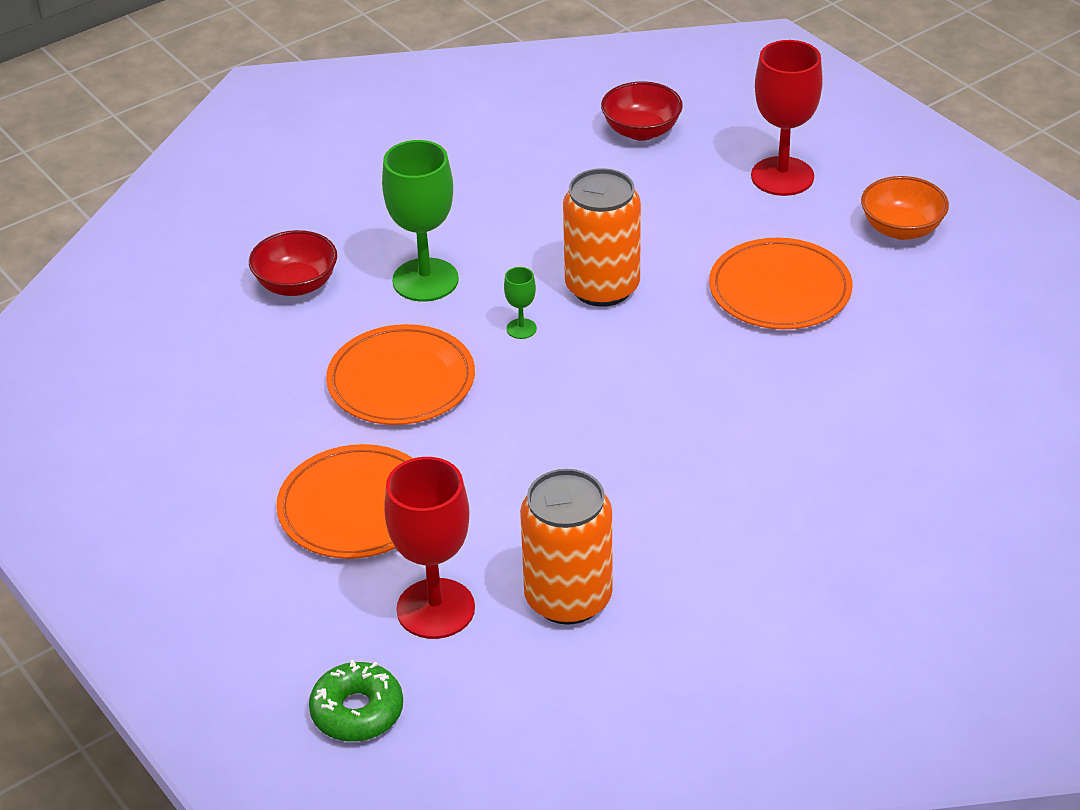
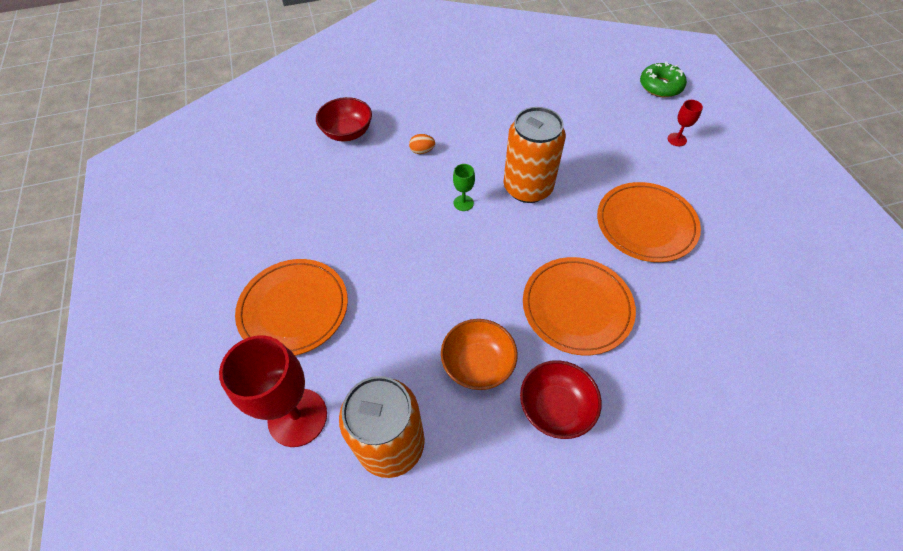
camera: 20 degrees right, 15 degrees up
(357, 711) = (196, 494): green donut -> green donut (660, 86)
(401, 381) = (371, 219): orange plate -> orange plate (577, 307)
(425, 280) = (422, 151): green goblet -> orange egg
(641, 131) = (597, 85): red bowl -> red bowl (555, 408)
(782, 176) = (677, 139): red goblet -> red goblet, size x0.45
(901, 229) = (748, 201): orange bowl -> orange bowl (478, 364)

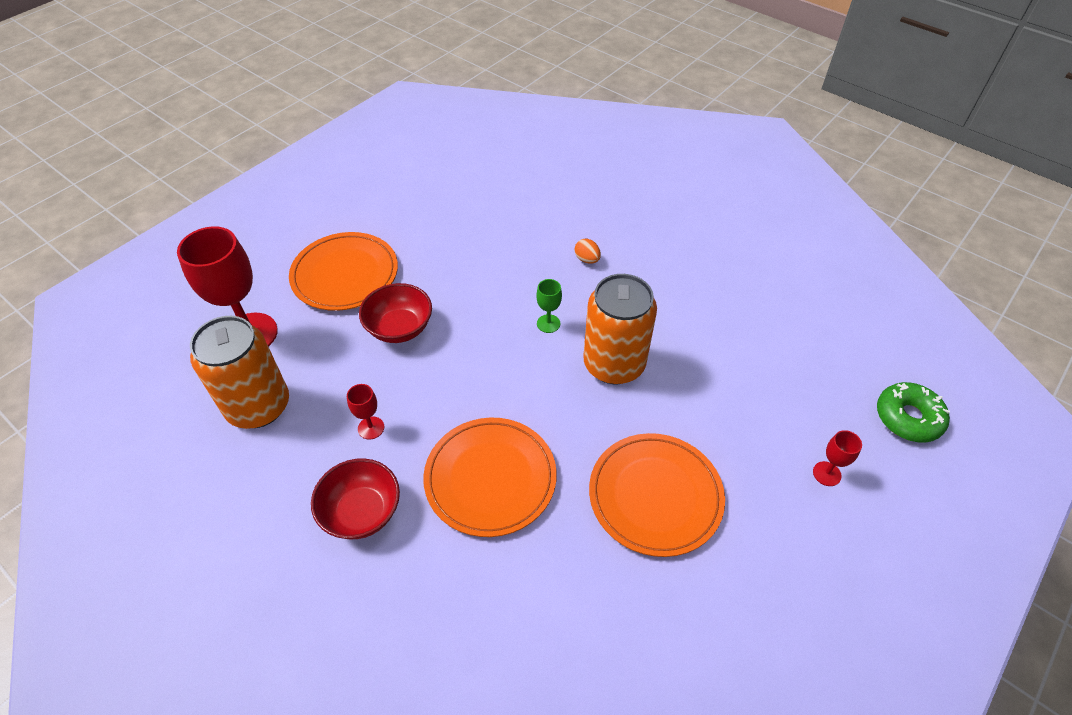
camera: 55 degrees right, 5 degrees down
(347, 133) = (560, 198): red bowl -> red bowl (399, 328)
(478, 364) = (371, 428): orange bowl -> red goblet

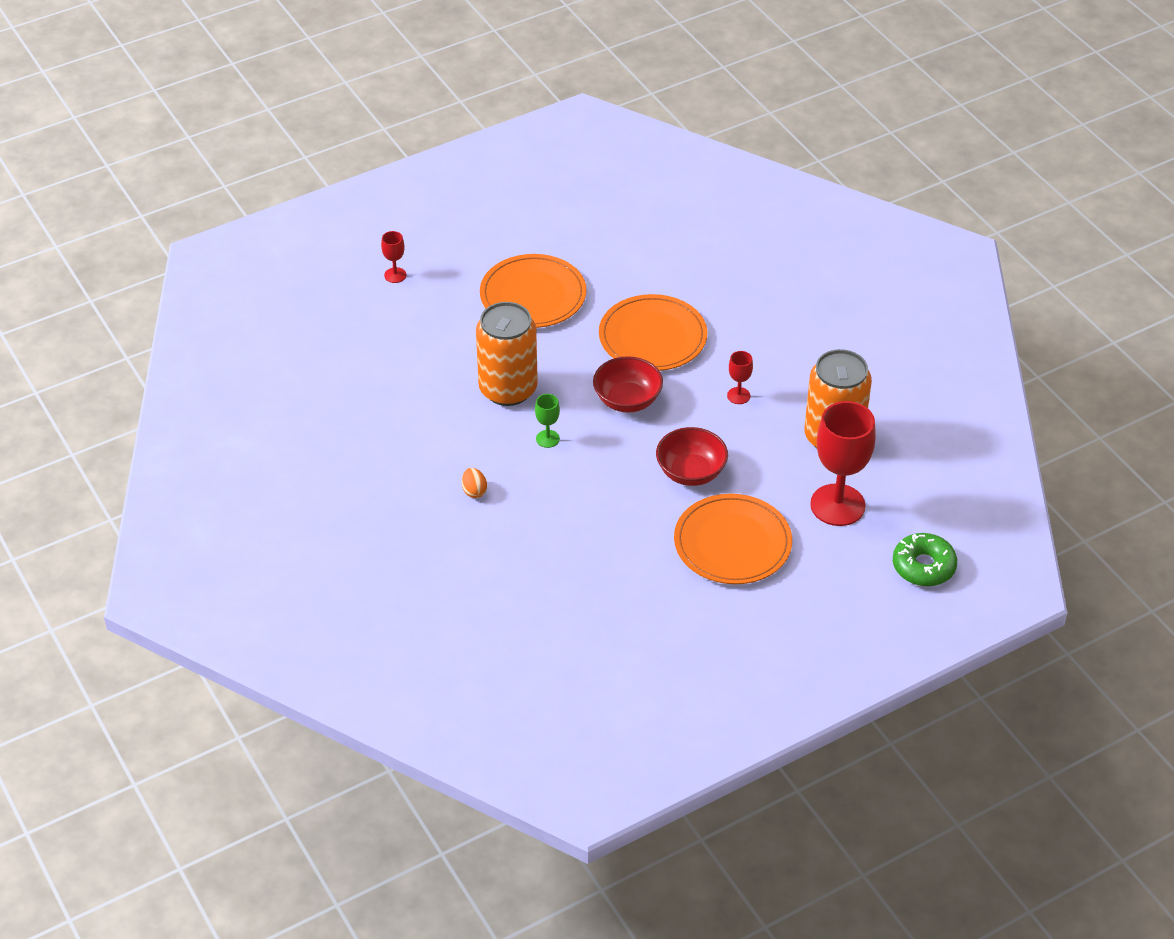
camera: 160 degrees left, 5 degrees down
(361, 512) = (759, 342): red bowl -> red bowl (627, 400)
(908, 418) = (298, 290): green donut -> green donut (923, 566)

